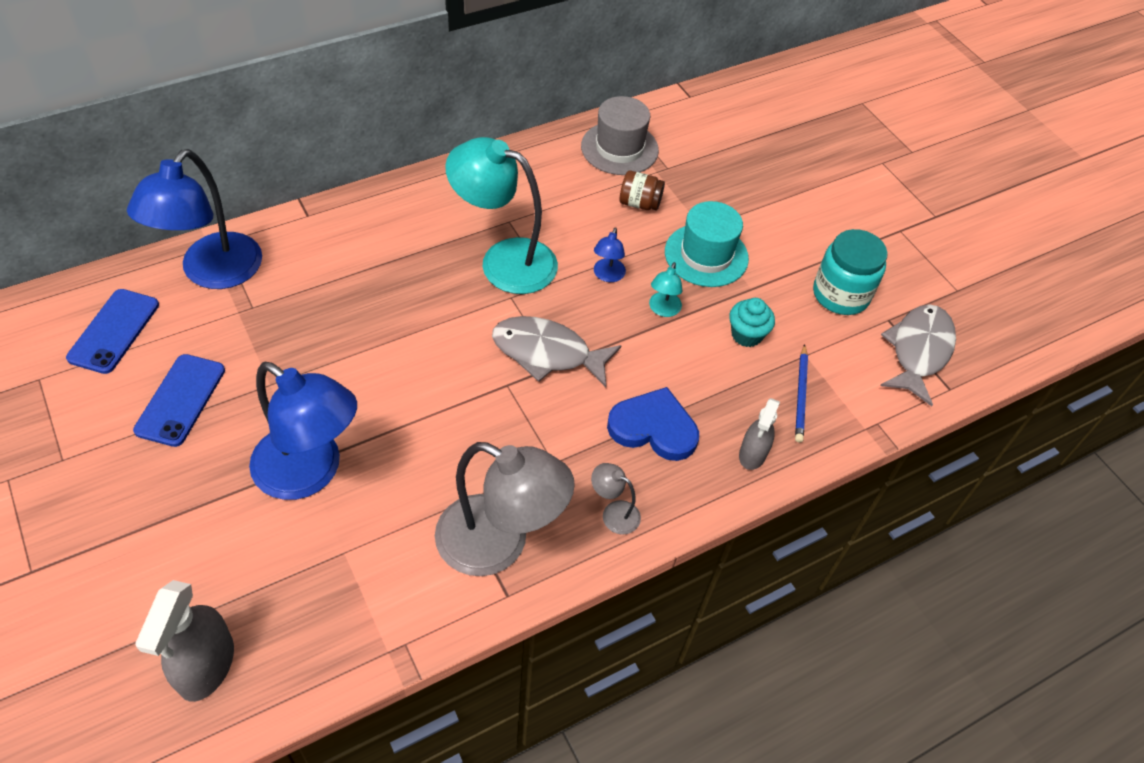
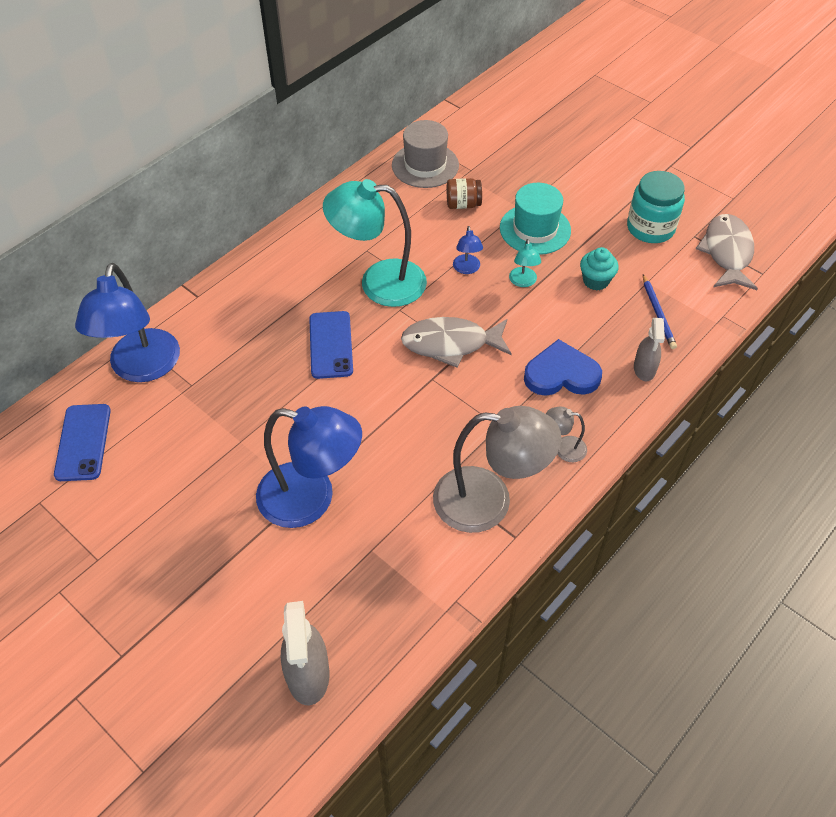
camera: 15 degrees left, 0 degrees up
(181, 400) = (172, 478): blue phone -> blue phone (331, 345)

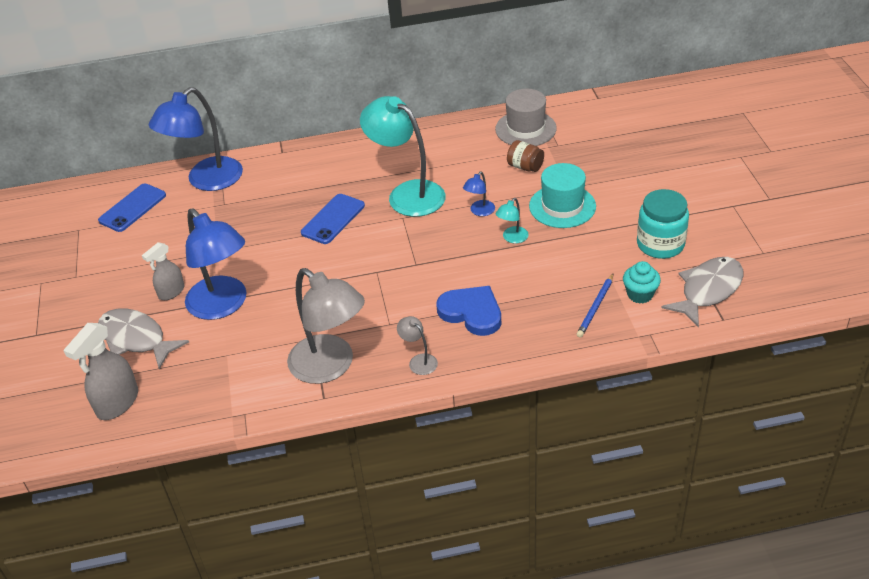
camera: 40 degrees right, 10 degrees down
(451, 344) = (414, 255): grey fish -> grey fish (136, 339)
(595, 281) = (570, 262): turquoise cupcake -> turquoise cupcake (640, 294)
(644, 369) = (539, 340): grey spray bottle -> grey spray bottle (171, 292)

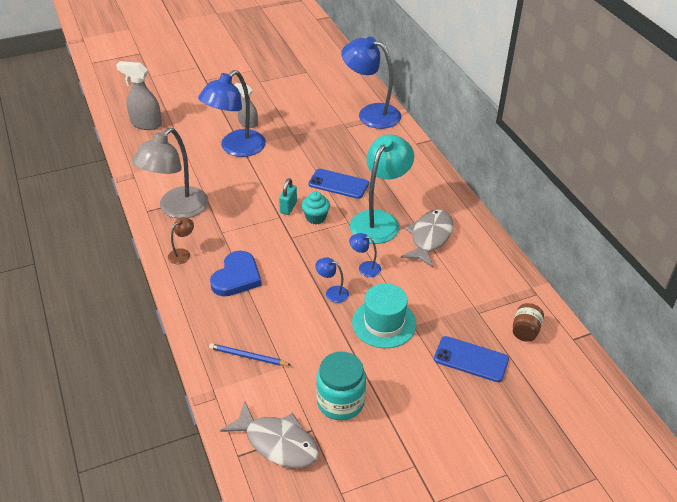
camera: 75 degrees right, 0 degrees up
(133, 208) = (333, 88): blue phone -> blue phone (471, 359)
(136, 339) = (202, 118): grey fish -> grey fish (429, 238)
(362, 263) = (288, 207): none -> turquoise padlock
(419, 361) = (182, 253): grey lamp -> brown lamp
(512, 238) = (332, 292): turquoise lamp -> blue lamp
(525, 129) = (497, 286): grey hat -> none
(525, 167) = (437, 292): brown jar -> brown jar (525, 331)
(640, 294) = (267, 388): turquoise cupcake -> turquoise cupcake (316, 217)

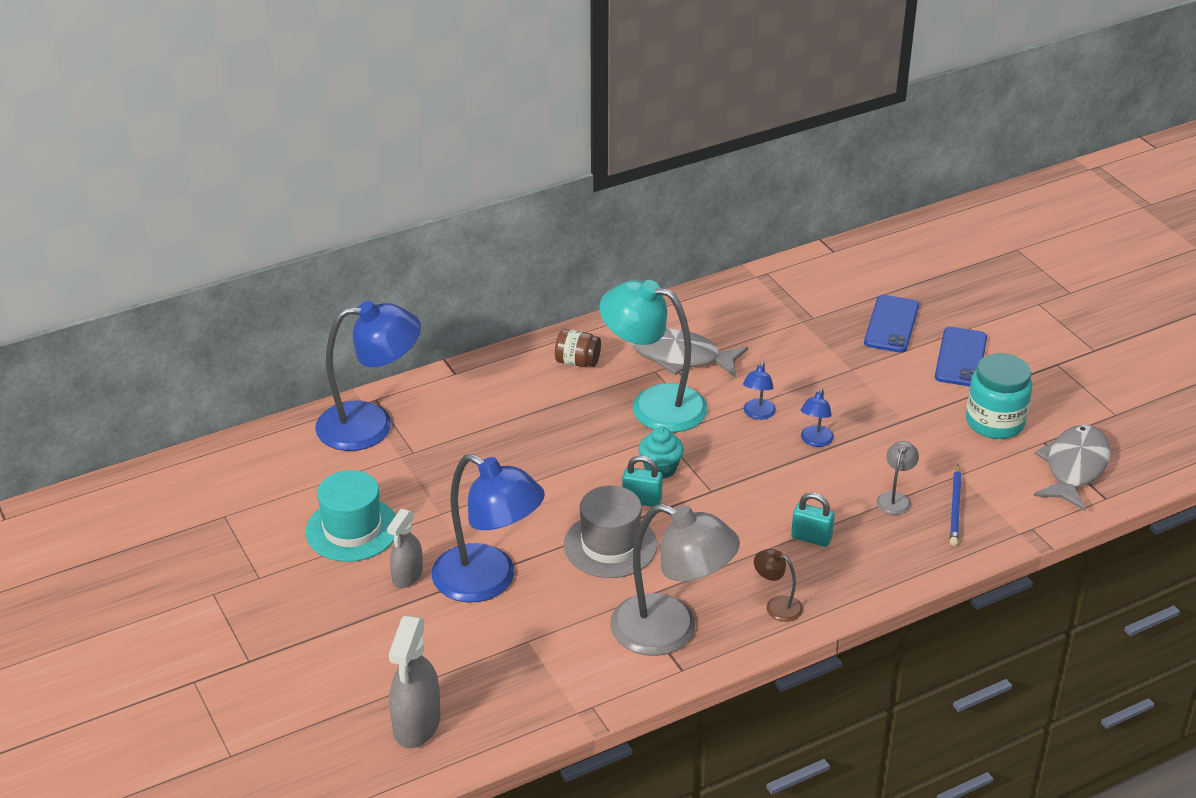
camera: 95 degrees left, 5 degrees down
(236, 277) = (811, 538): blue heart -> turquoise padlock
(252, 192) = (610, 545): none -> grey hat
(265, 325) = (895, 498): none -> grey lamp
(338, 184) = (573, 450): blue phone -> blue phone (961, 357)
(371, 114) = (371, 425): blue lamp -> blue lamp turned 120 degrees counterclockwise
(384, 323) = (856, 393): turquoise hat -> turquoise hat (352, 529)
(525, 331) = (832, 284): brown jar -> brown jar (577, 362)

